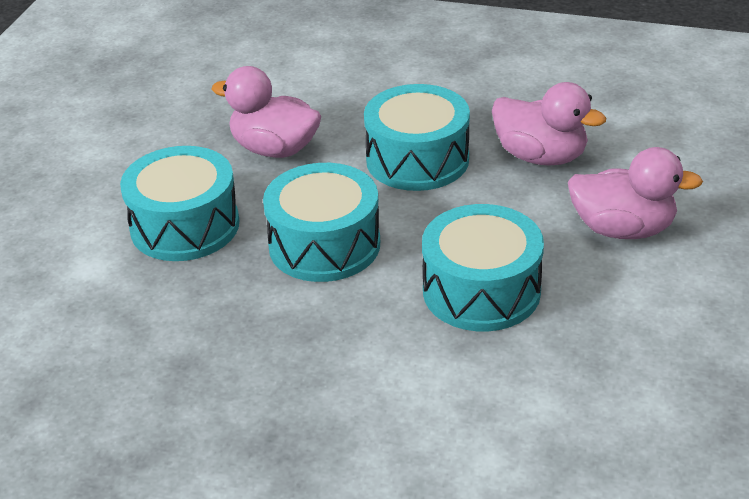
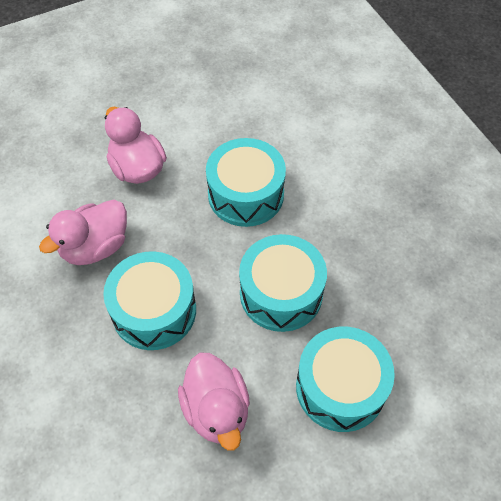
camera: 135 degrees left, 20 degrees up
(541, 156) = (95, 247): pink duck -> pink duck turned 120 degrees counterclockwise

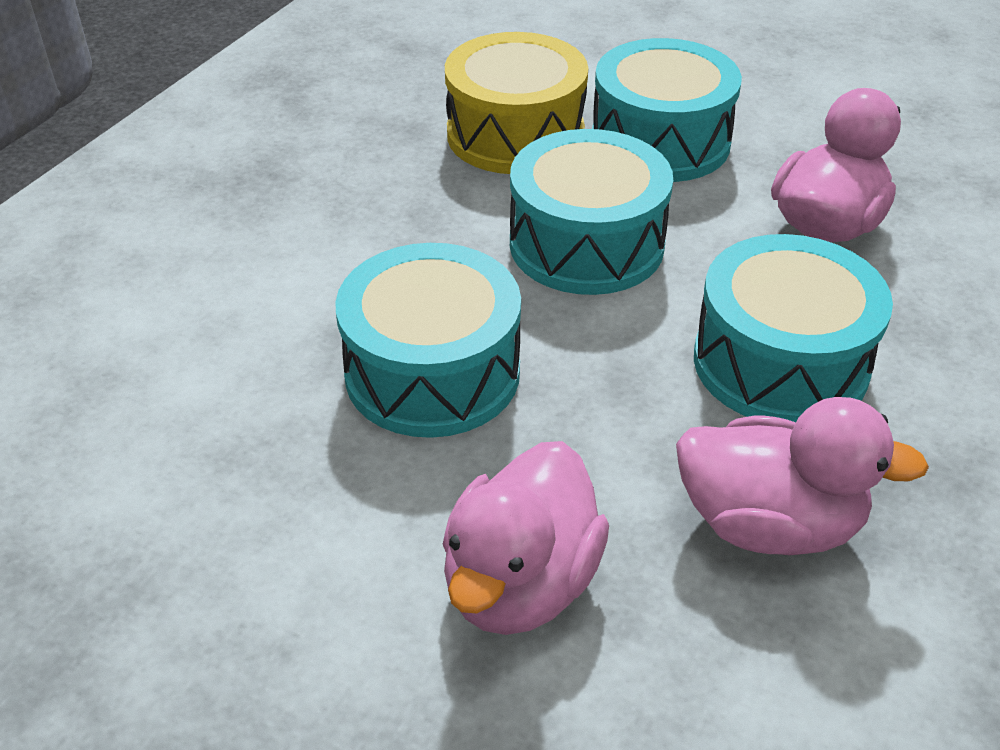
camera: 125 degrees left, 15 degrees down
(393, 321) = (515, 134): none -> yellow drum

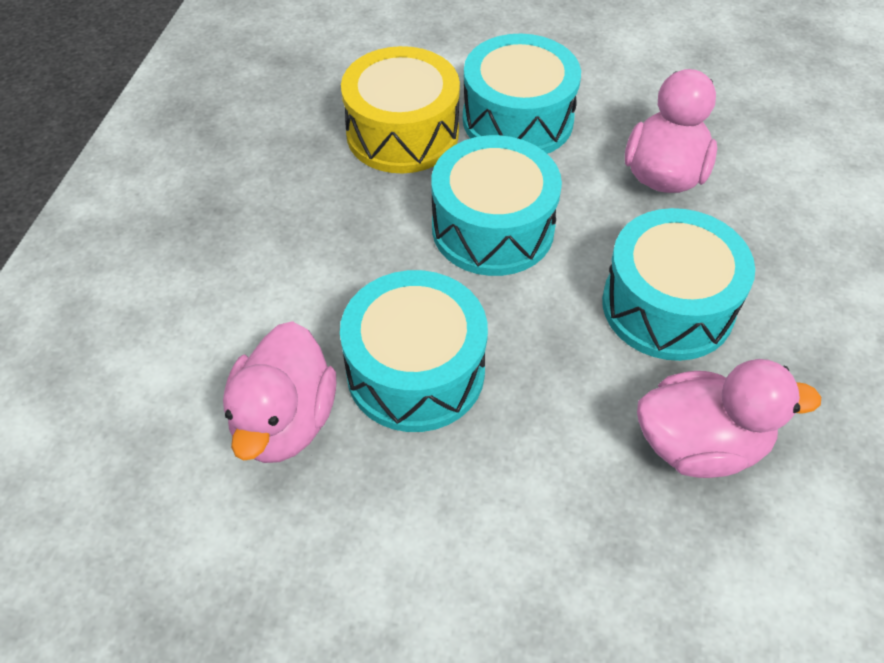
camera: 15 degrees left, 10 degrees up
(520, 583) = (543, 538): pink duck -> pink duck (285, 421)

